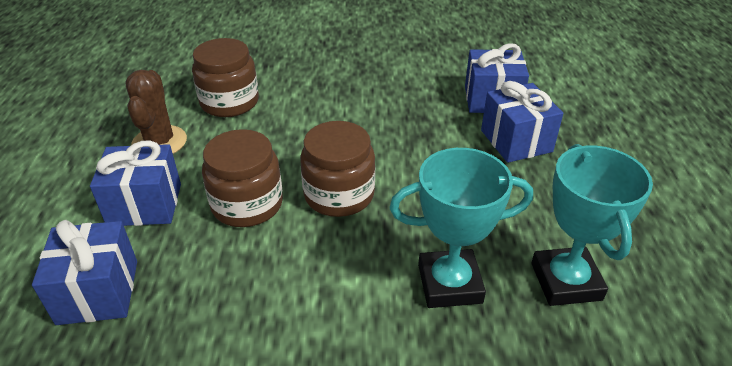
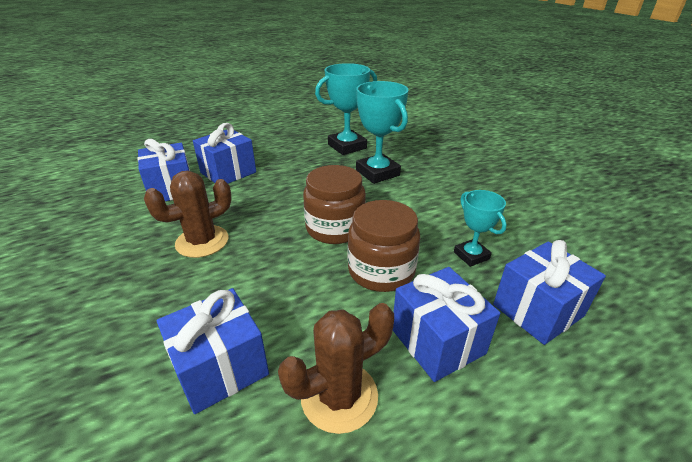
camera: 115 degrees left, 5 degrees down
(206, 287) = (471, 255): none -> turquoise trophy
(229, 102) = (220, 367): brown jar -> blue gift
(377, 109) = (202, 241): none -> brown cactus

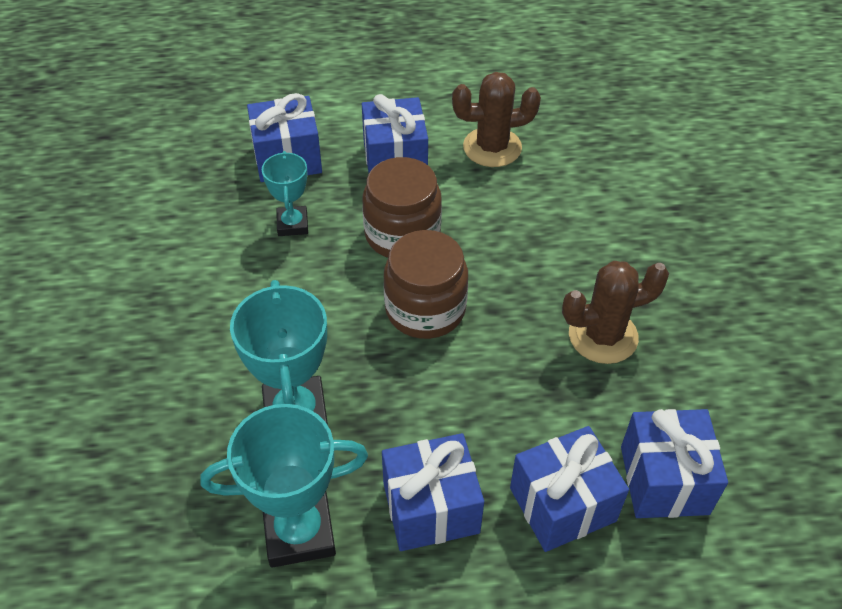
camera: 160 degrees left, 15 degrees up
(220, 367) = (580, 188): blue gift -> blue gift (431, 508)

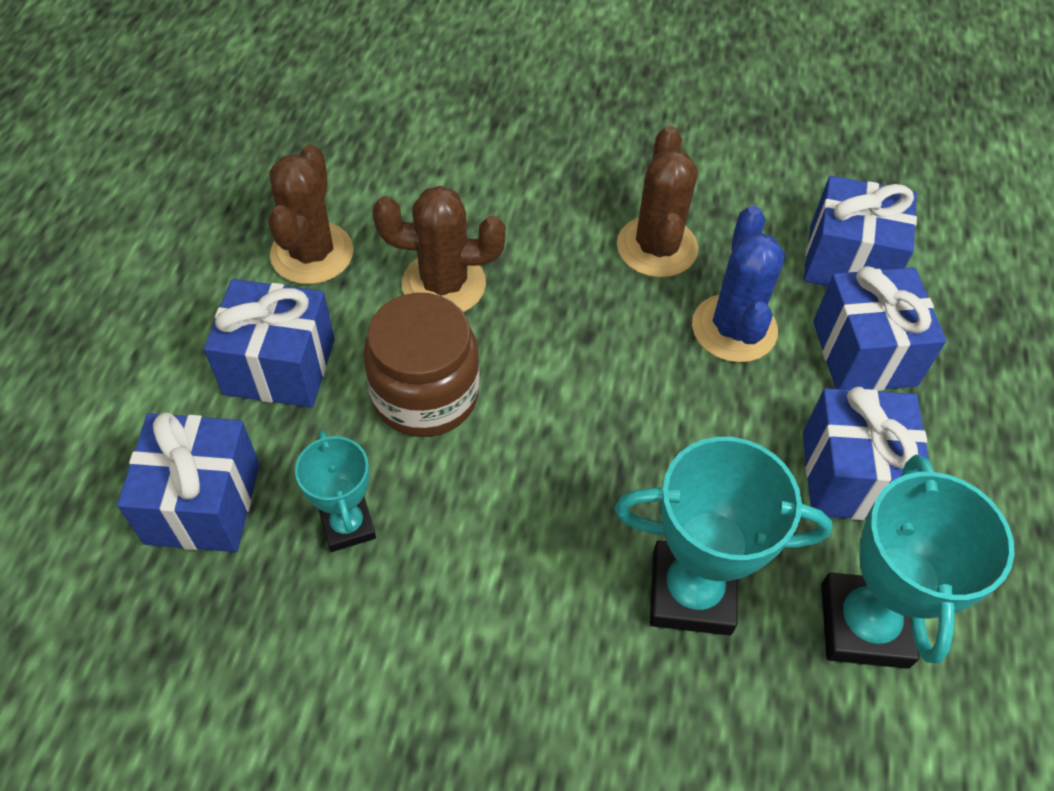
camera: 75 degrees left, 5 degrees up
(292, 224) = (348, 525): turquoise trophy -> turquoise trophy turned 60 degrees clockwise
(425, 309) = (563, 403): brown jar -> none
(499, 219) = (444, 284): none -> brown cactus
(544, 403) = (734, 328): none -> blue cactus

